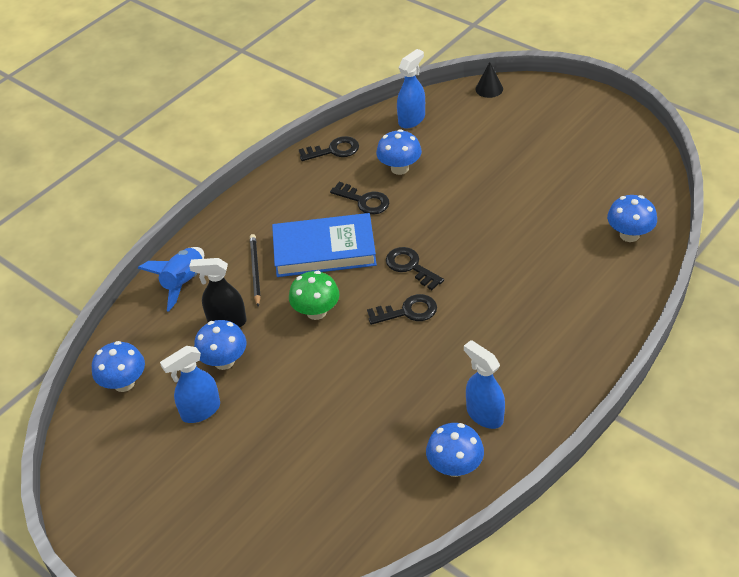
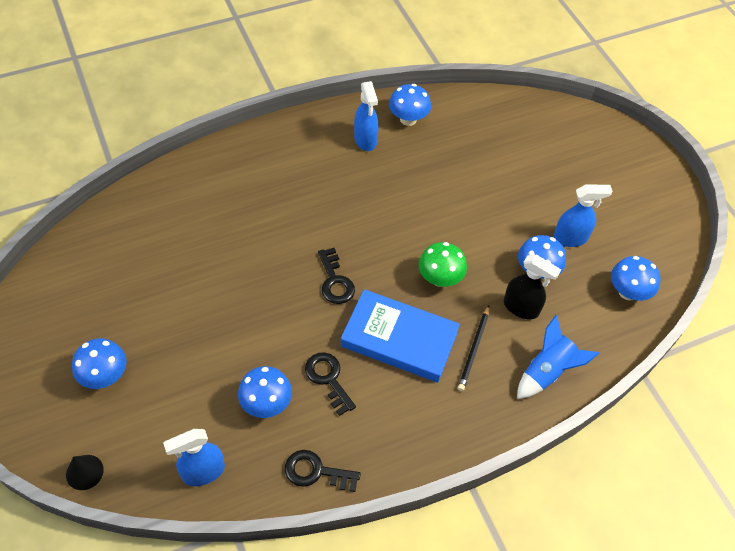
camera: 160 degrees left, 10 degrees up
(408, 311) = (365, 241): black key -> none
(629, 235) = (137, 218): blue mushroom -> blue mushroom (105, 375)

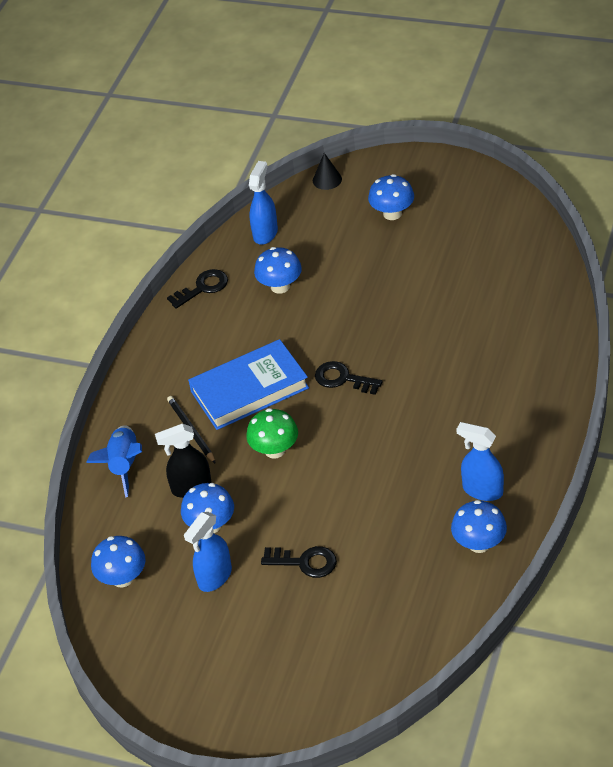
camera: 140 degrees right, 10 degrees down
(328, 379) = (262, 329): black key -> black key (305, 562)

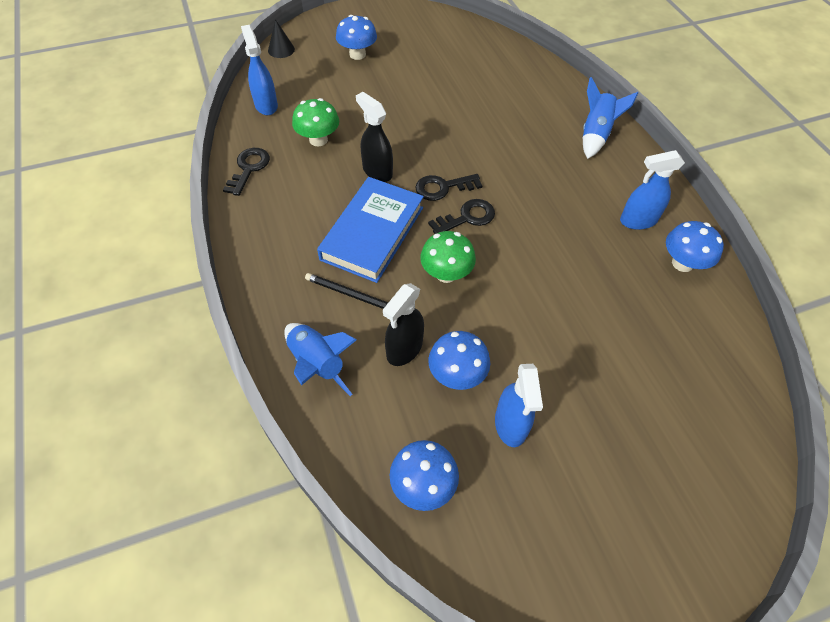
camera: 45 degrees left, 10 degrees up
(280, 286) = (318, 140): blue mushroom -> green mushroom
(302, 338) = (377, 171): none -> black spray bottle
(305, 562) = (573, 359): black key -> black key (467, 217)
(536, 396) = (596, 134): none -> blue rocket

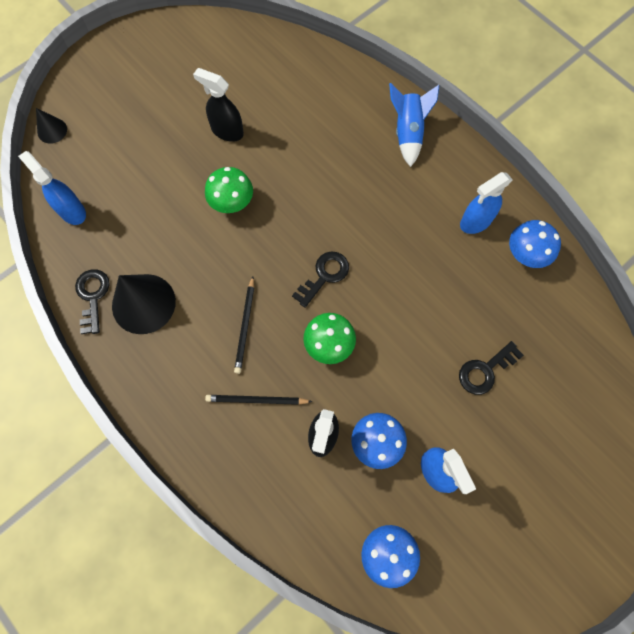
camera: 20 degrees left, 15 degrees up
(289, 187) = (143, 303): none -> black cone
(317, 364) = (255, 481): blue rocket -> none
(318, 140) = (145, 236): green mushroom -> green mushroom (232, 203)
(357, 54) = (136, 109): blue mushroom -> none
(372, 233) = (245, 326): blue book -> black pencil
(377, 171) = (220, 253): black spray bottle -> black spray bottle (227, 131)
(443, 188) = (289, 249): black key -> black key (485, 371)

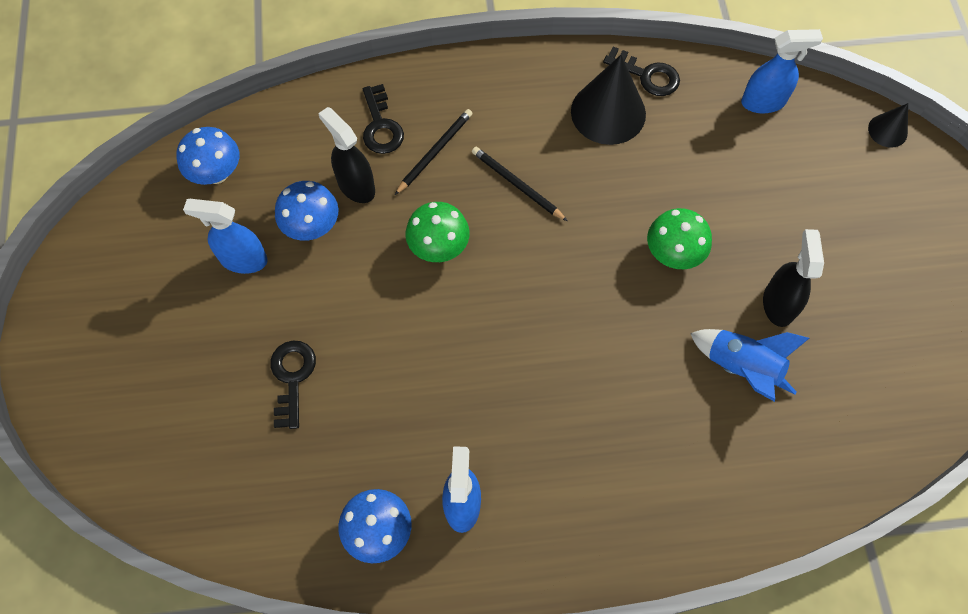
camera: 125 degrees right, 5 degrees down
(227, 131) = (778, 304): black spray bottle -> black spray bottle turned 60 degrees counterclockwise
(324, 275) = (517, 291): black key -> black key (381, 126)
(408, 132) = (642, 517): blue rocket -> blue rocket (741, 368)

